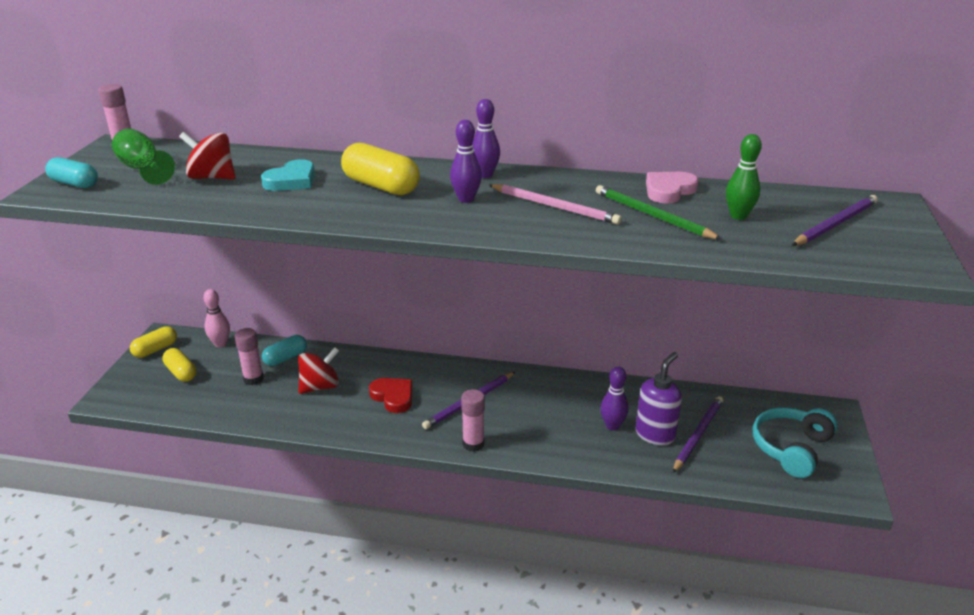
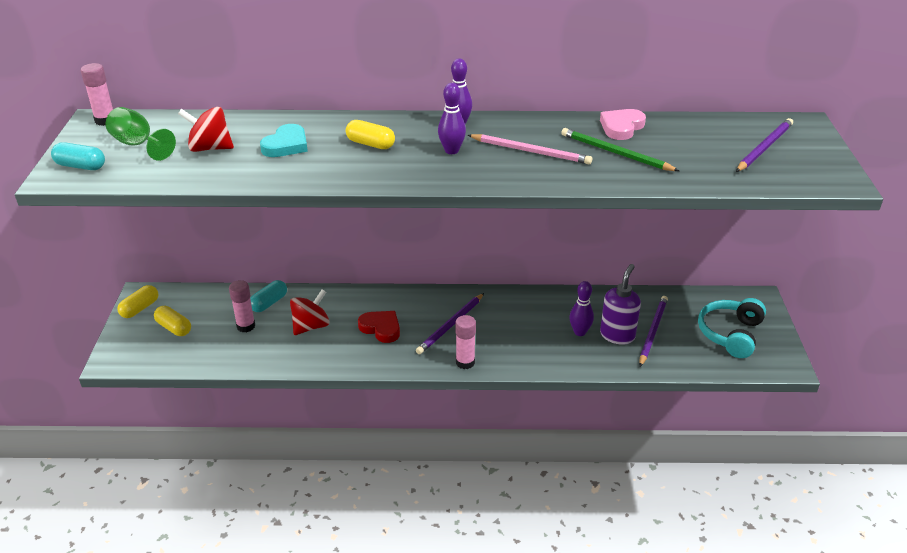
camera: 10 degrees left, 5 degrees up
(220, 344) = (201, 296): pink bowling pin -> none
(381, 186) = (370, 144): yellow capsule -> yellow capsule, size x0.64
(738, 216) = (685, 147): green bowling pin -> none

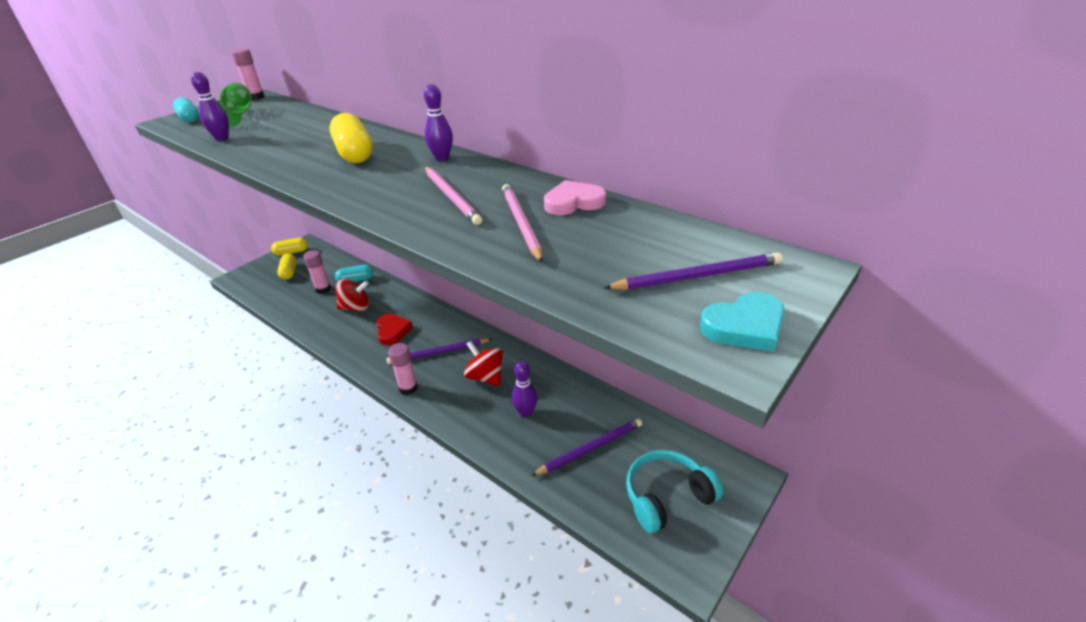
camera: 40 degrees right, 0 degrees up
(210, 148) = (265, 127): red spinning top -> red spinning top (485, 377)
(286, 145) = (306, 138): turquoise heart -> turquoise heart (744, 326)
(370, 144) = (354, 153): yellow capsule -> yellow capsule, size x1.55
(451, 151) = (395, 176): purple bowling pin -> purple bowling pin (222, 138)
(615, 153) = (521, 223): green pencil -> pink pencil
(617, 335) = (553, 433): purple soap dispenser -> none

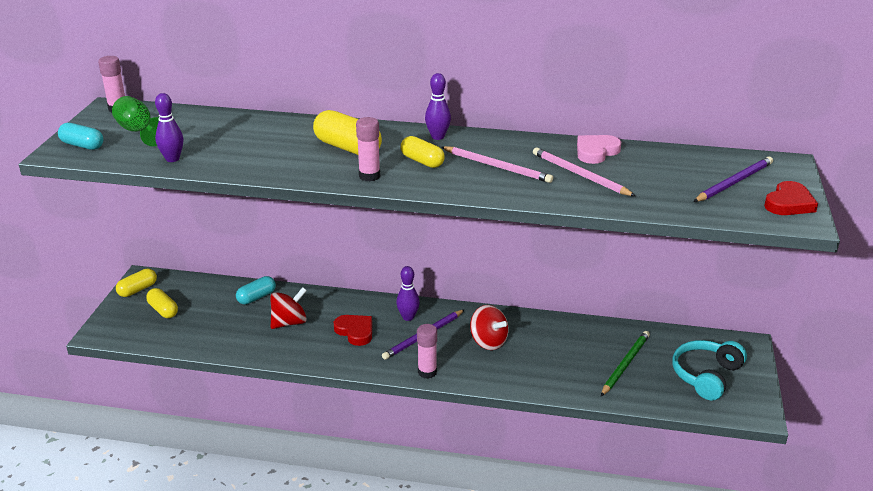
camera: 30 degrees left, 5 degrees down
(323, 289) = (229, 316): pink glue stick -> pink glue stick (369, 176)
(393, 177) = (422, 161): none -> yellow capsule
(485, 377) = (488, 342): red spinning top -> red spinning top turned 150 degrees counterclockwise
(525, 412) = (550, 356): purple bowling pin -> purple bowling pin (408, 317)
(590, 448) = (625, 364): purple pencil -> green pencil
(744, 326) = (789, 203): turquoise heart -> red heart

